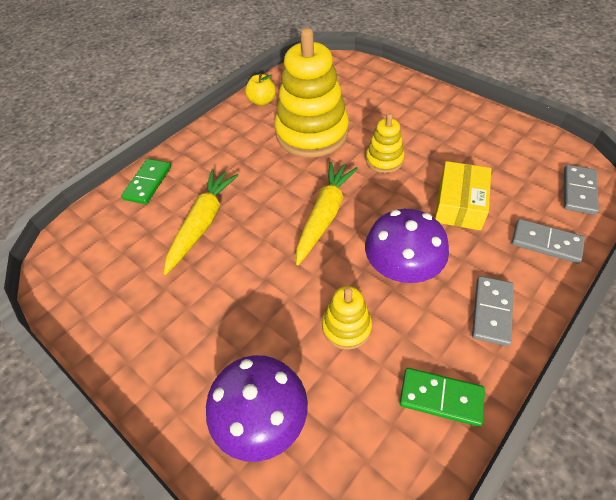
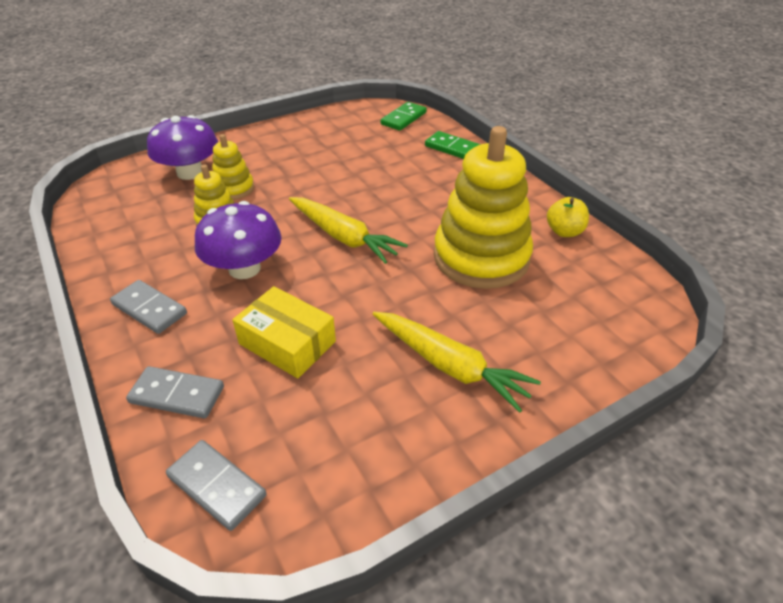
camera: 105 degrees right, 10 degrees down
(203, 223) = (382, 170): yellow carrot -> yellow carrot (450, 366)
(384, 160) = (400, 303): yellow stacking toy -> yellow stacking toy (234, 189)
(441, 398) = (119, 250): green domino -> green domino (403, 118)
(546, 242) = (177, 395): grey domino -> grey domino turned 60 degrees clockwise

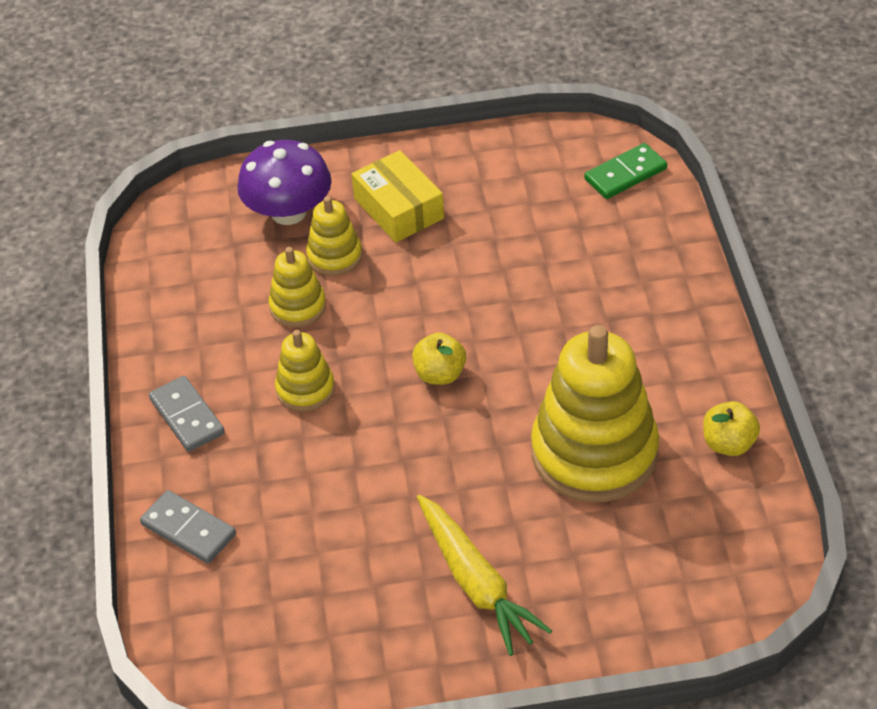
camera: 25 degrees right, 5 degrees up
(217, 486) = (199, 633): grey domino -> none
(244, 268) = (305, 389): purple mushroom -> yellow stacking toy
(287, 342) = (317, 502): yellow box -> yellow box (399, 208)
(343, 237) = (440, 374): yellow carrot -> yellow apple
(453, 148) = (665, 255): green domino -> none

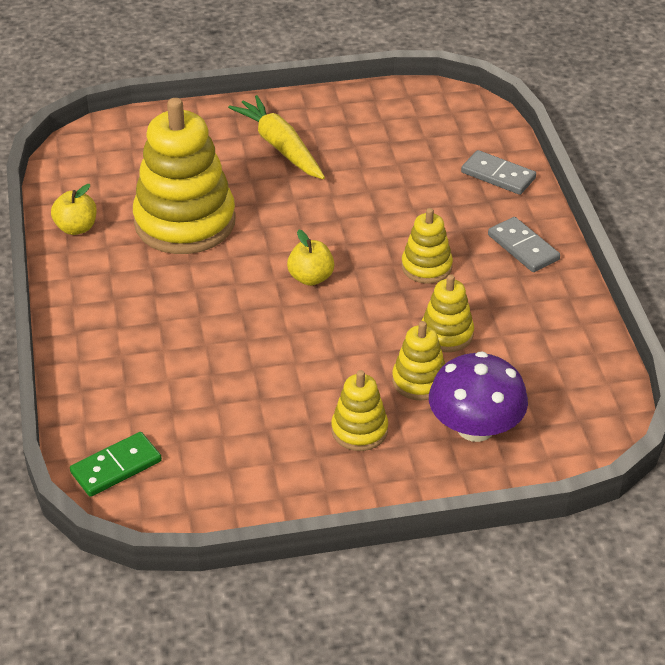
camera: 175 degrees right, 5 degrees down
(399, 208) = (359, 430): yellow box -> yellow stacking toy

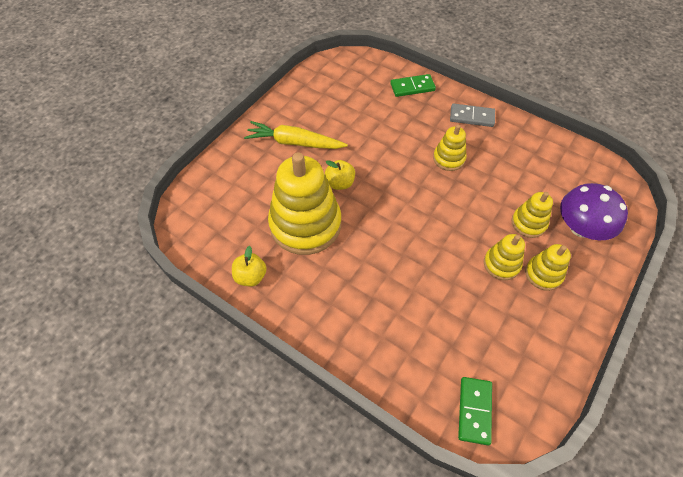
camera: 45 degrees left, 15 degrees up
(311, 278) = (409, 207): yellow apple -> yellow apple (340, 183)
(446, 334) = (504, 188): yellow stacking toy -> yellow stacking toy (501, 264)
(498, 175) = (412, 87): grey domino -> green domino

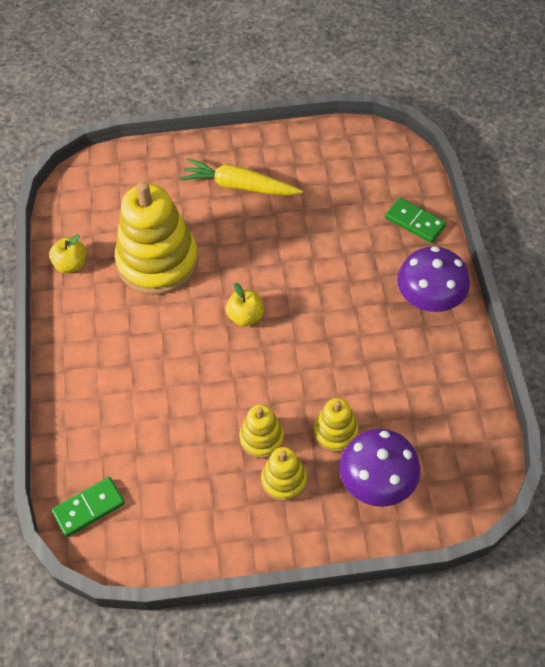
camera: 50 degrees right, 0 degrees up
(294, 142) = (239, 186): yellow carrot -> yellow carrot turned 45 degrees counterclockwise
(340, 183) = (228, 253): yellow apple -> yellow apple (245, 316)
(448, 158) = (349, 315): yellow stacking toy -> none
(471, 117) = (429, 298): grey domino -> purple mushroom

